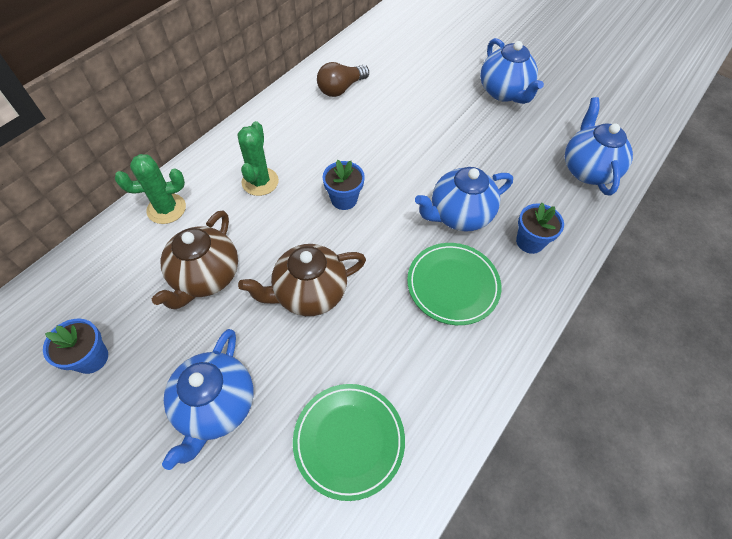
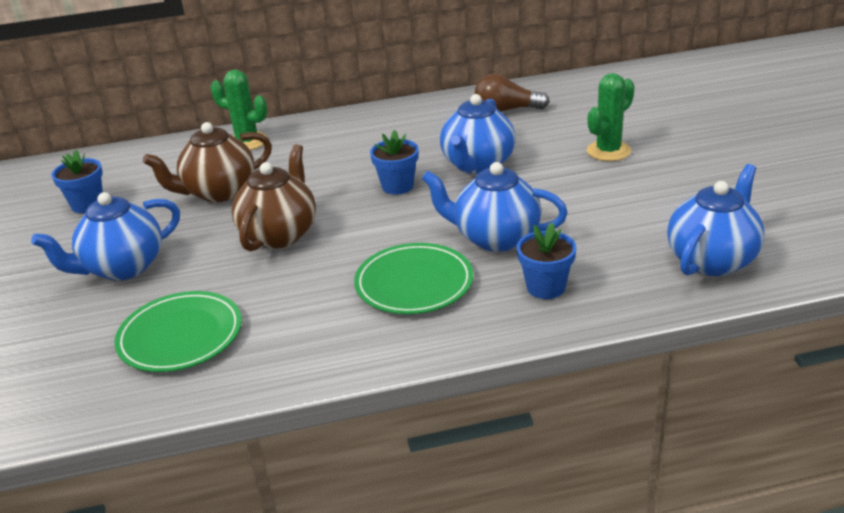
camera: 45 degrees right, 25 degrees down
(260, 182) = (341, 150): green cactus -> green cactus (608, 151)
(309, 293) = (280, 234): brown teapot -> brown teapot turned 90 degrees clockwise
(504, 92) = (695, 164): blue teapot -> blue teapot (477, 165)

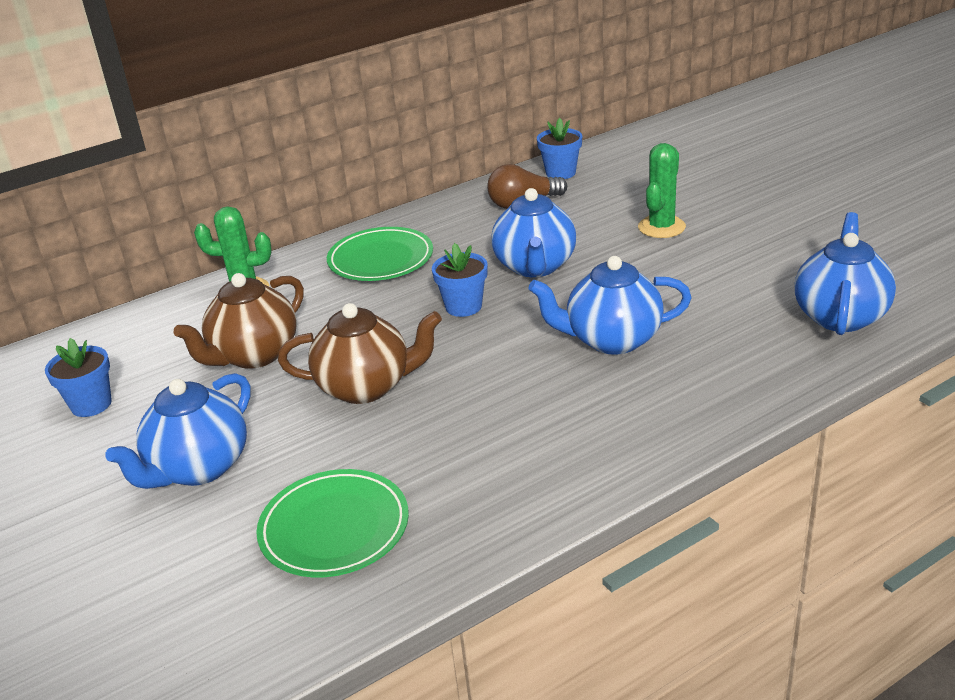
camera: 20 degrees left, 0 degrees up
(280, 234) = (366, 387): brown teapot -> brown teapot turned 90 degrees clockwise
(414, 283) = (560, 406): green plate -> green plate (380, 259)
(546, 287) = (701, 379): blue flower pot -> blue flower pot (560, 173)

